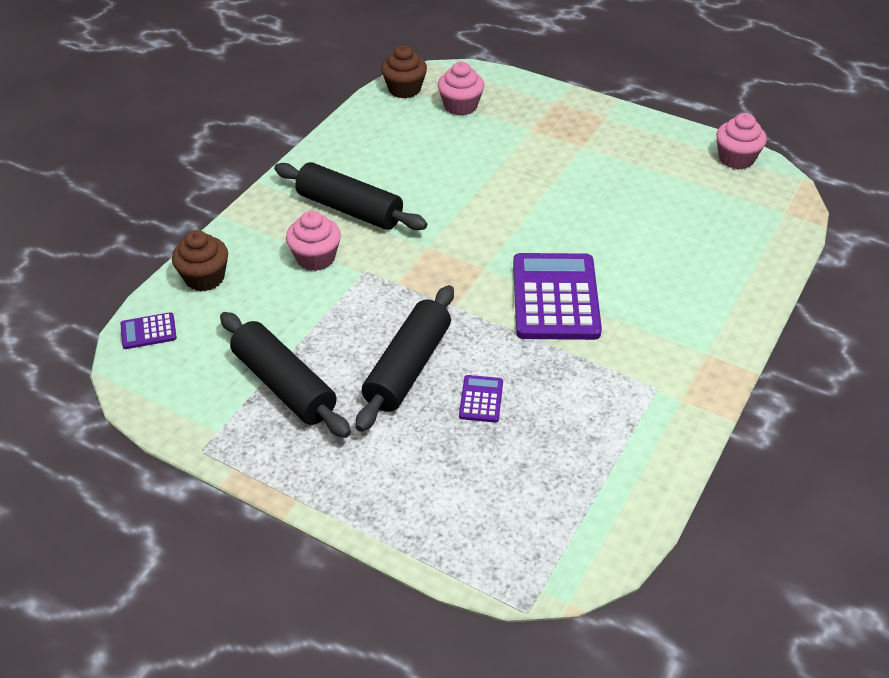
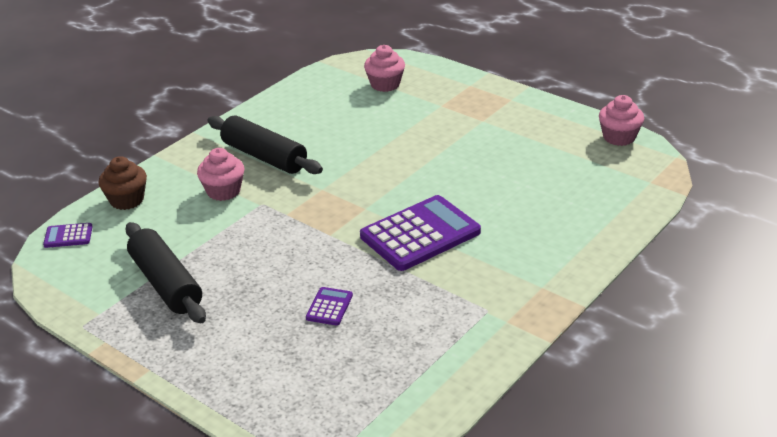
camera: 10 degrees right, 10 degrees down
(404, 89) = (341, 69): brown cupcake -> none
(408, 368) = (274, 278): black rolling pin -> none
(555, 297) = (420, 234): purple calculator -> purple calculator turned 45 degrees clockwise

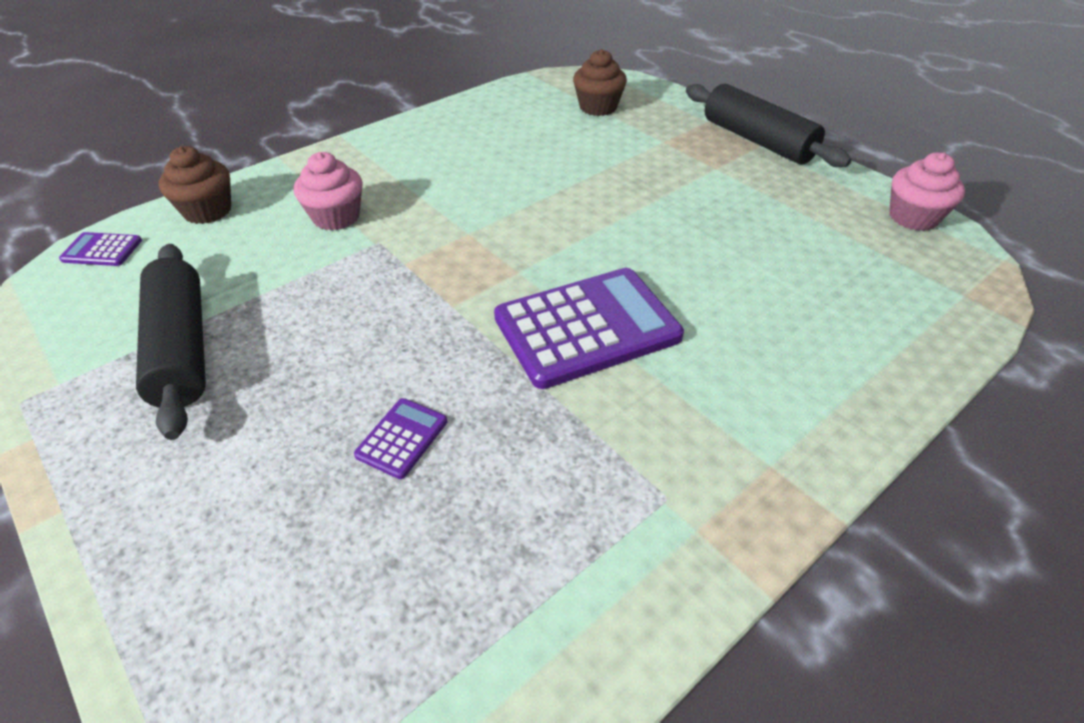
camera: 10 degrees right, 10 degrees up
(264, 157) = (410, 177): black rolling pin -> black rolling pin (757, 141)
(385, 84) = (598, 107): pink cupcake -> brown cupcake

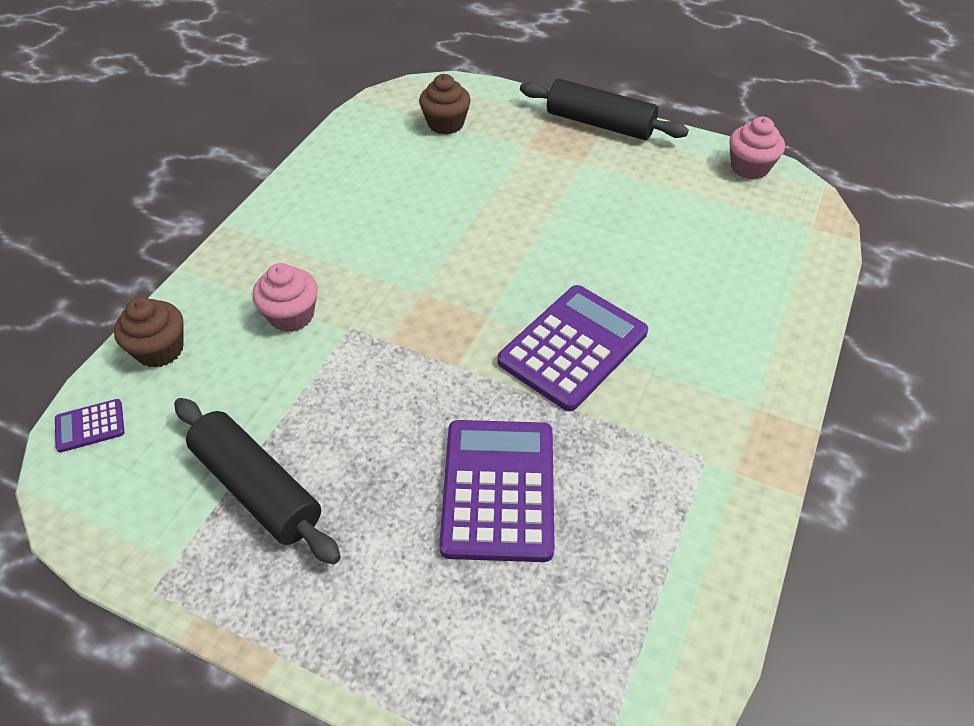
camera: 25 degrees left, 5 degrees up
(402, 438) = (498, 489): purple calculator -> purple calculator, size x2.26

